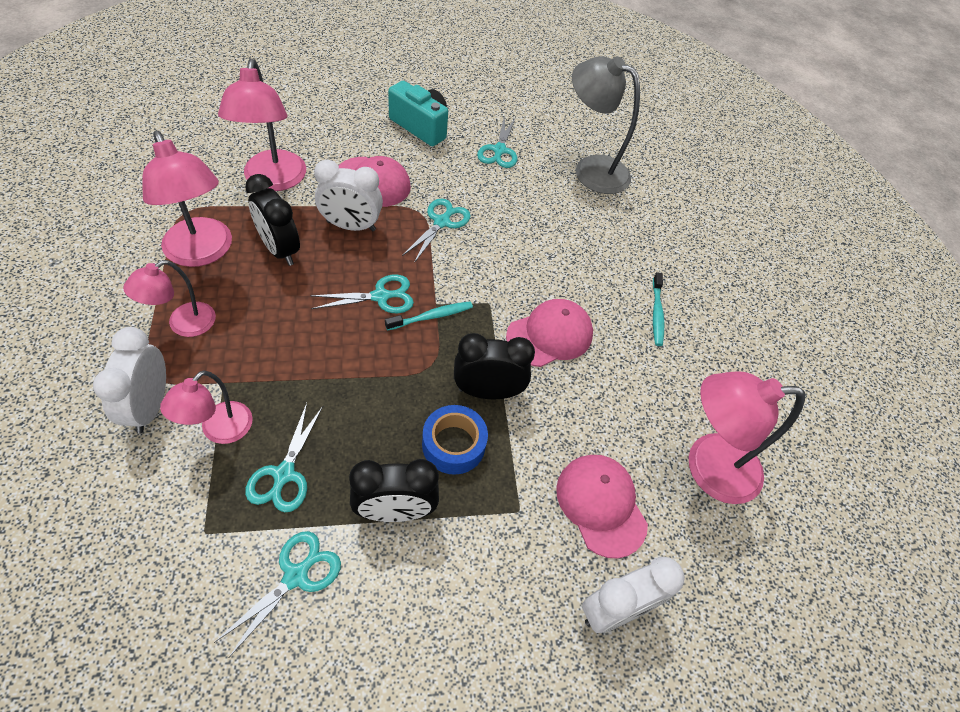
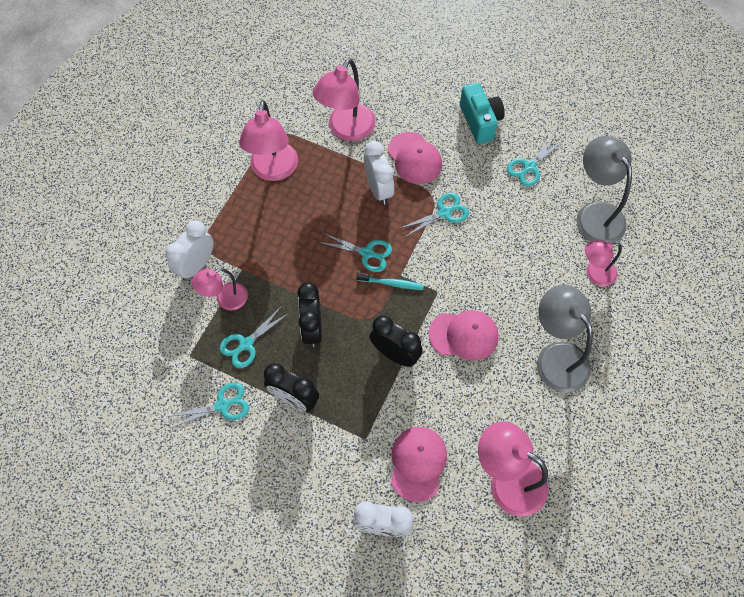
camera: 40 degrees right, 10 degrees up
(183, 324) = (238, 219): pink lamp -> pink lamp (594, 274)
(280, 249) = (322, 188): black clock -> black clock (312, 328)
(351, 226) = (378, 189): white clock -> white clock turned 150 degrees counterclockwise
(453, 444) = (352, 377): blue tape -> none
(656, 313) = (556, 357): turquoise toothbrush -> grey lamp

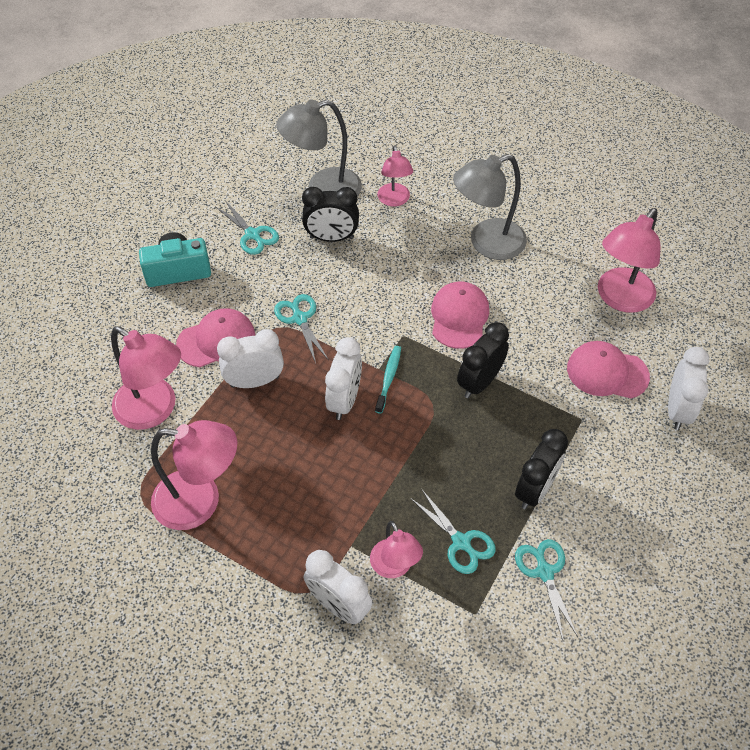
camera: 85 degrees left, 10 degrees down
(312, 328) = (442, 465): black clock -> black clock (331, 238)
(367, 253) = (344, 400): turquoise scissors -> white clock

